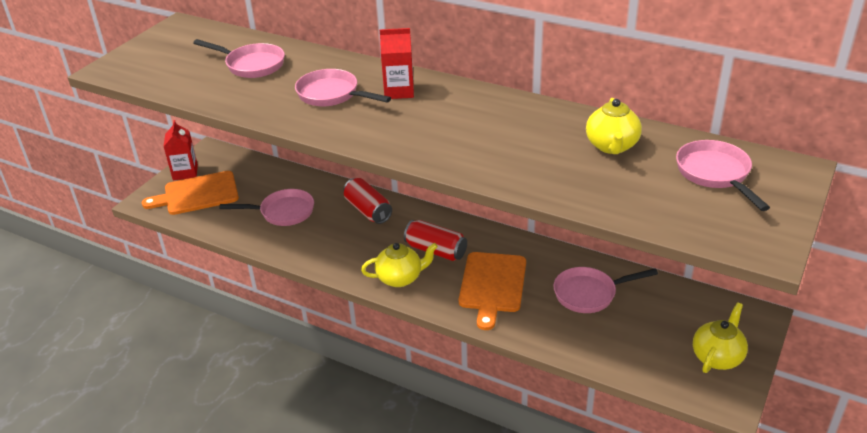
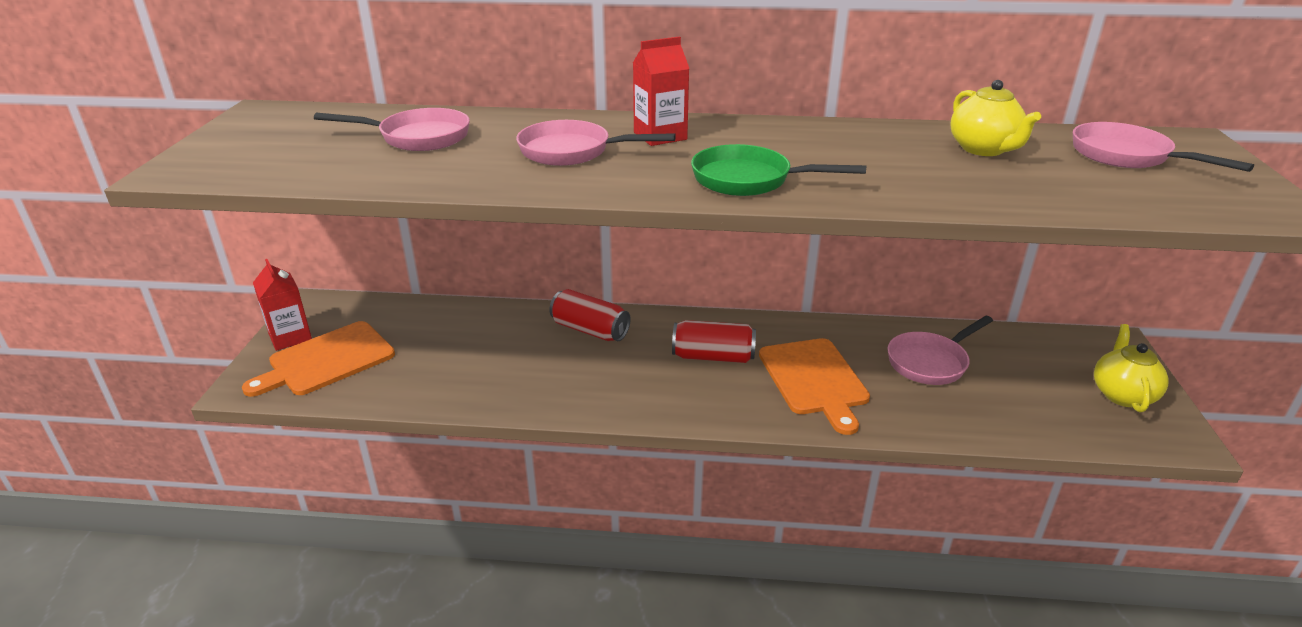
camera: 25 degrees left, 5 degrees down
(283, 212) = (473, 356): pink pan -> none
(400, 278) = (694, 399): yellow teapot -> none
(418, 141) = (749, 180): none -> green pan

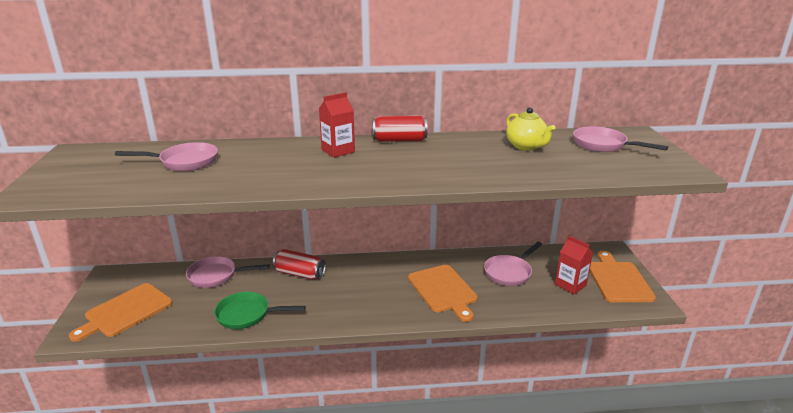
camera: 10 degrees left, 5 degrees down
(290, 337) = (97, 298): red carton -> red carton (570, 285)
(572, 151) = (286, 164): pink pan -> pink pan (216, 276)
(713, 356) = (380, 282): red can -> red can (399, 140)
(749, 180) = (396, 174): green pan -> green pan (247, 315)
(1122, 394) = (618, 280): yellow teapot -> orange cutting board

